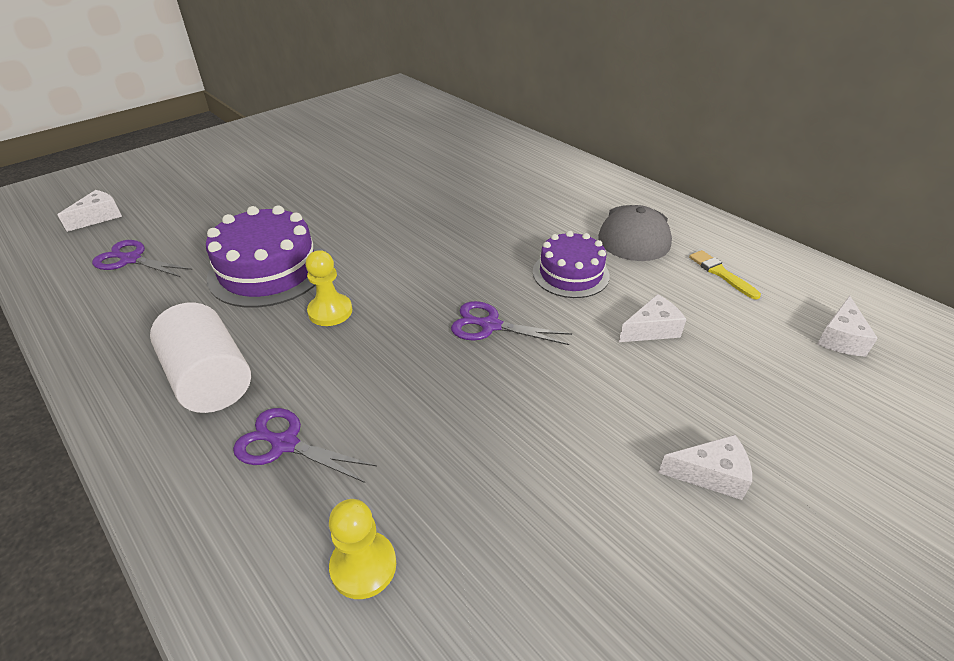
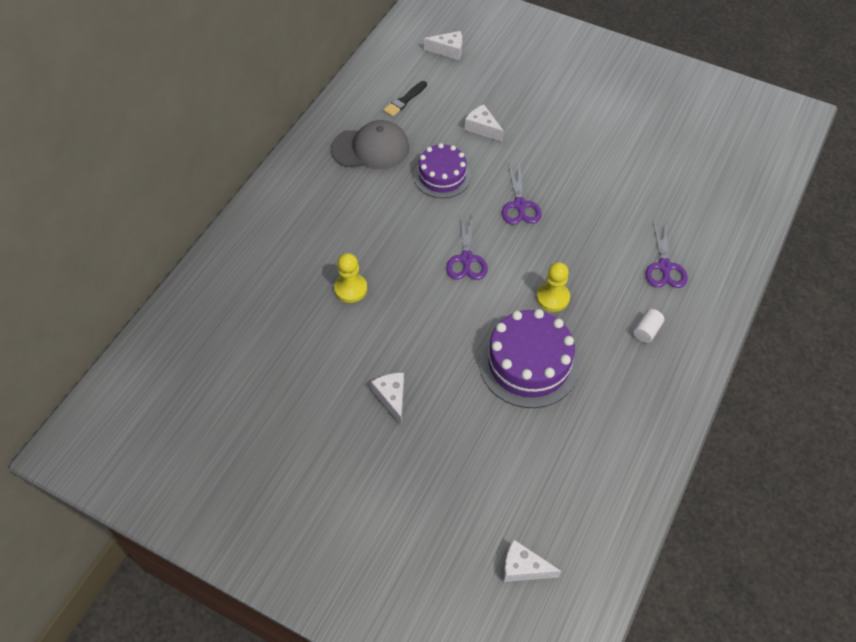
camera: 110 degrees left, 15 degrees up
(131, 259) = (567, 479): purple scissors -> purple scissors (466, 259)
(210, 379) = (646, 331): white cylinder -> white cylinder, size x0.45
(363, 566) = (701, 206): yellow pawn -> yellow pawn (351, 289)
(710, 474) = (579, 98): white cheese -> white cheese (392, 398)
(721, 273) = (404, 100): yellow brush -> black brush

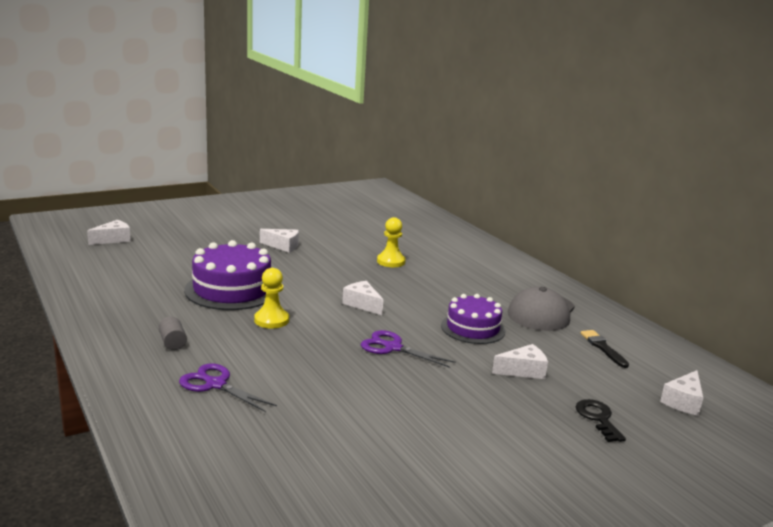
camera: 120 degrees right, 35 degrees down
(466, 259) = (362, 304): purple scissors -> white cheese
(508, 80) = (598, 418): none -> black key
(646, 331) = (173, 343): white cylinder -> grey cylinder

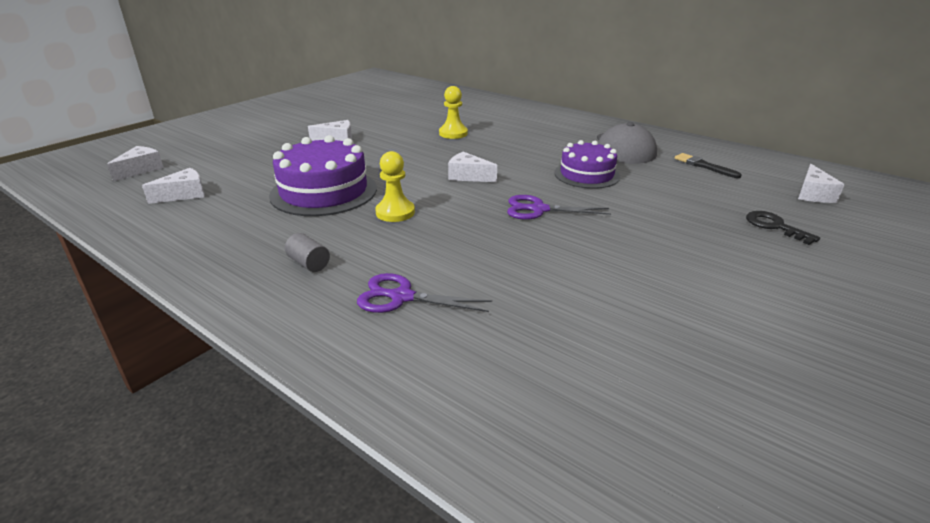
camera: 20 degrees left, 10 degrees up
(523, 371) = (669, 201): white cheese -> white cheese (184, 195)

